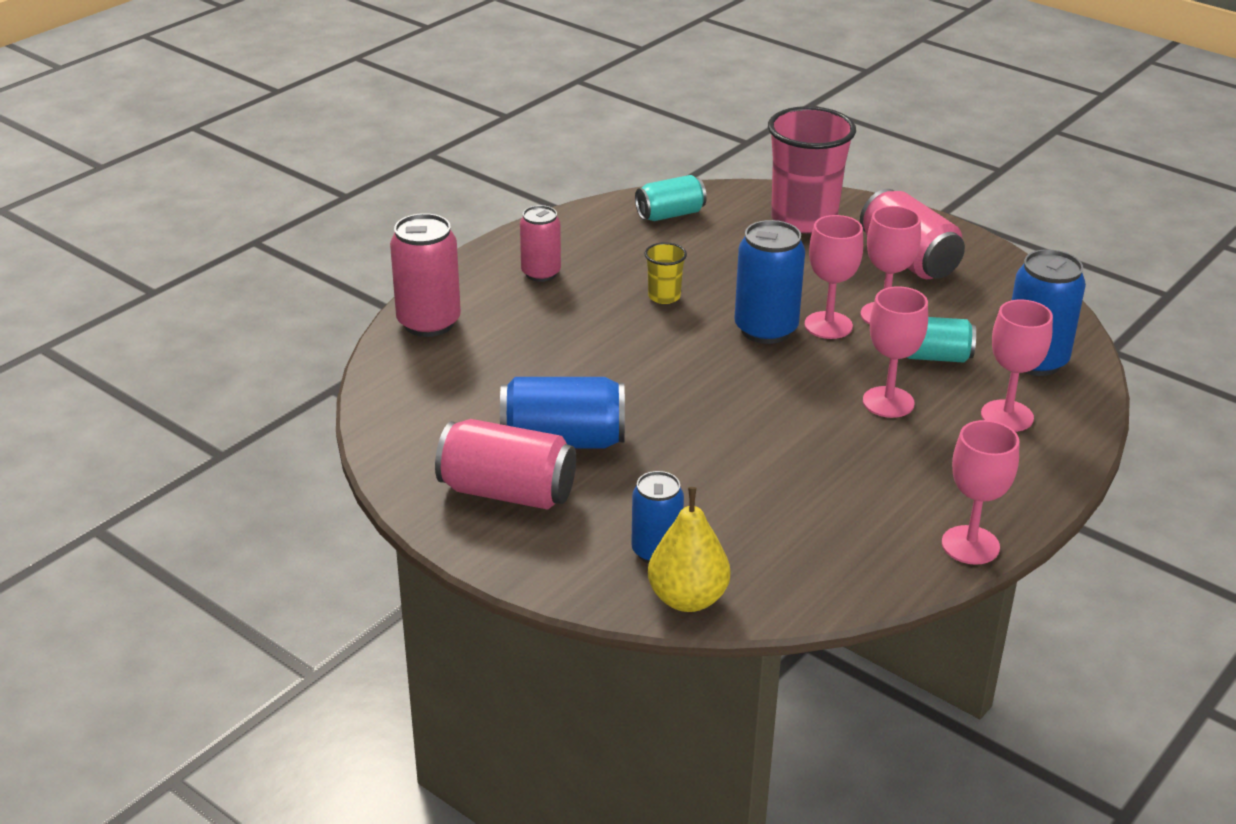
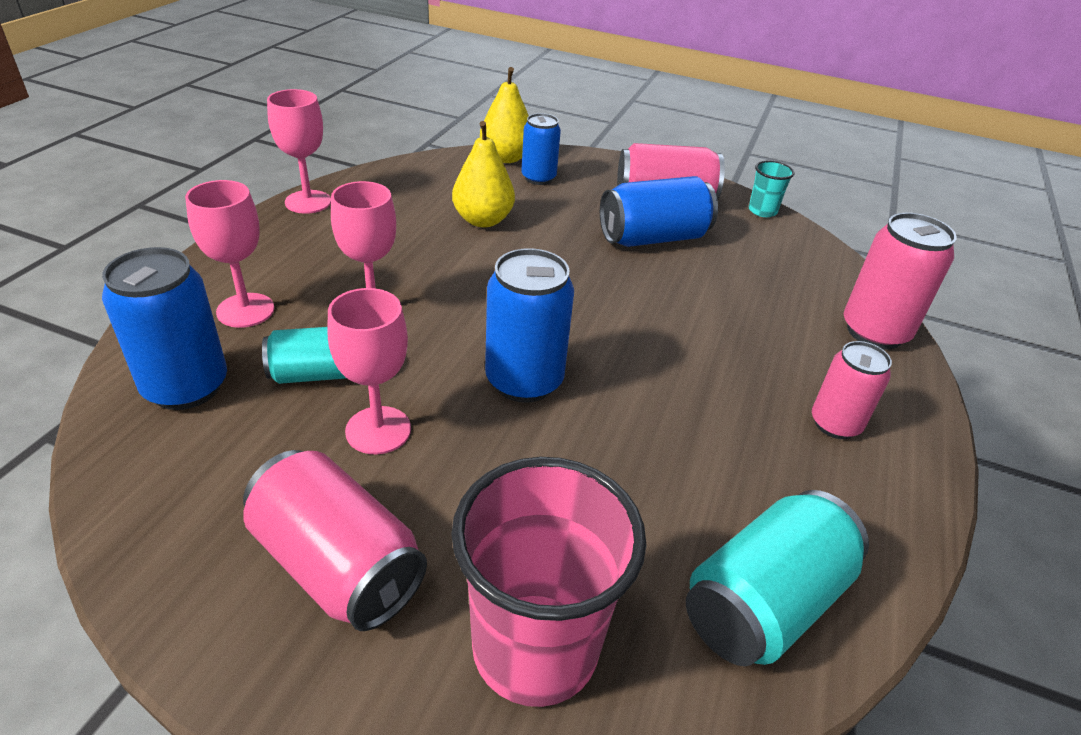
camera: 160 degrees right, 5 degrees up
(393, 460) = (762, 211): none -> turquoise cup
(664, 296) = (666, 412): yellow cup -> none
(670, 214) = (764, 603): turquoise can -> turquoise can, size x1.54
(755, 490) = (483, 220): none -> yellow pear
(828, 325) = (450, 400): pink goblet -> none

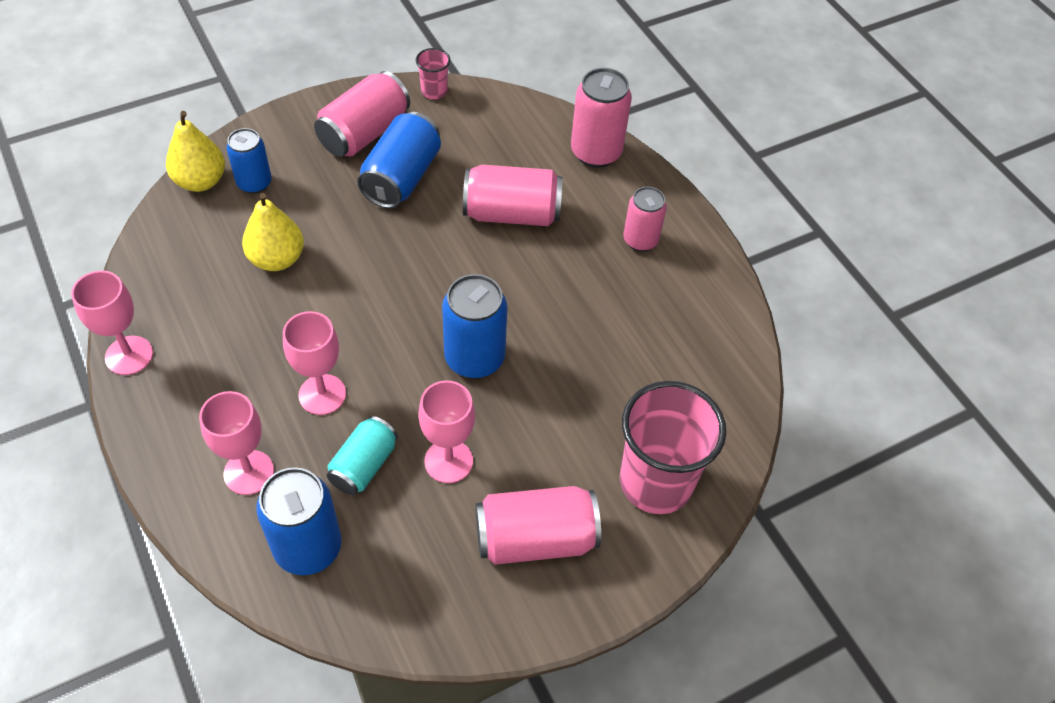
camera: 50 degrees left, 15 degrees up
(718, 316) = (512, 213): none -> pink can
(762, 211) = (434, 91): turquoise cup -> pink cup
(764, 603) = (709, 371): turquoise can -> none

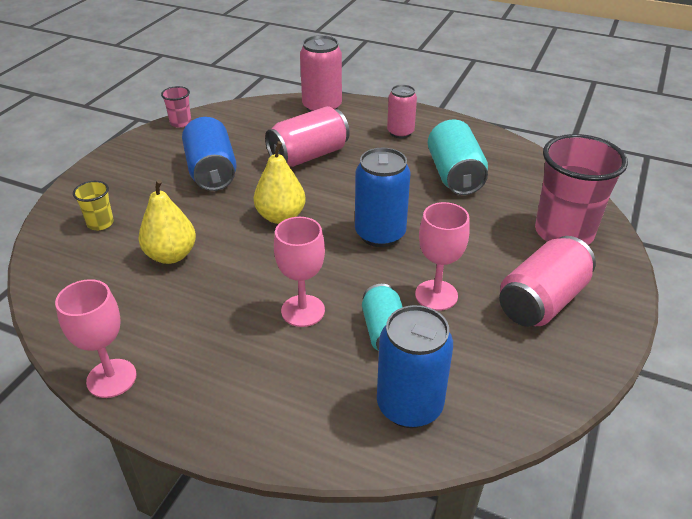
camera: 35 degrees left, 15 degrees down
(200, 181) = (52, 242): yellow pear -> yellow pear (281, 216)
(249, 472) = (306, 390): pink goblet -> none
(254, 183) = (100, 223): blue can -> yellow cup
(364, 133) = (156, 162): pink can -> none
(631, 335) = (454, 175): none -> turquoise can

